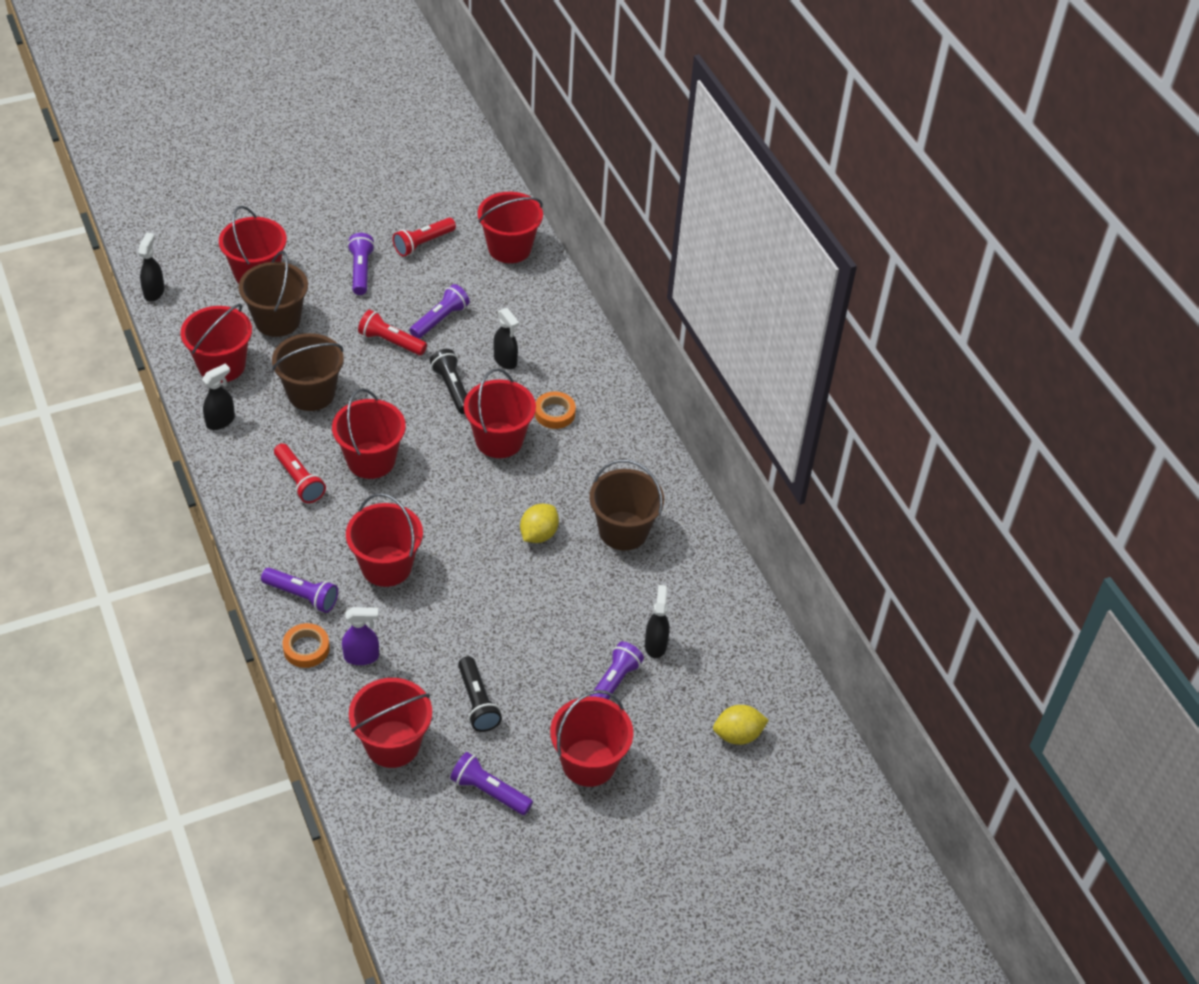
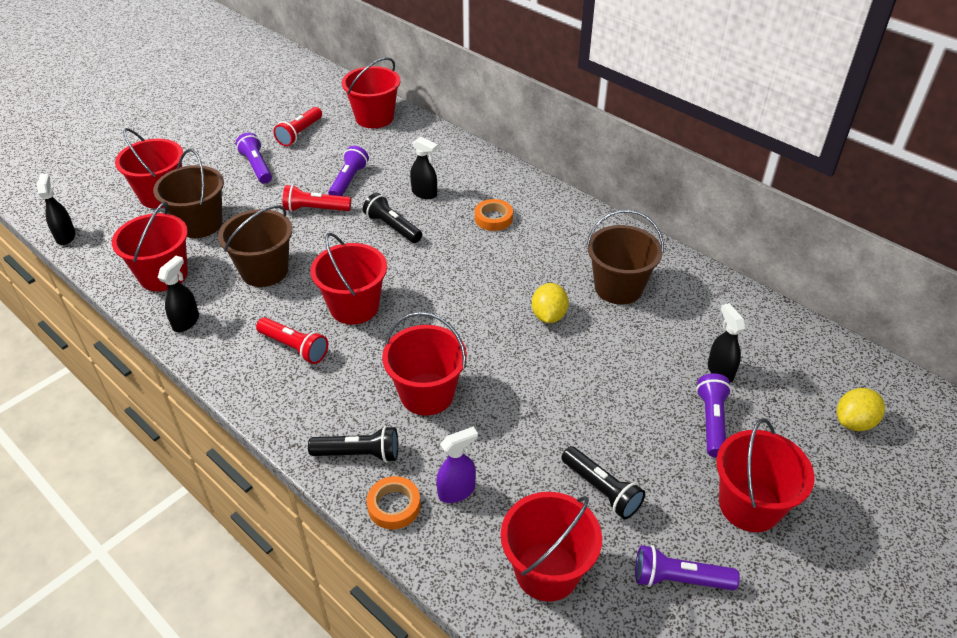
camera: 20 degrees left, 5 degrees down
(302, 596) = (358, 454): purple flashlight -> black flashlight
(499, 440) = (460, 253): red bucket -> none

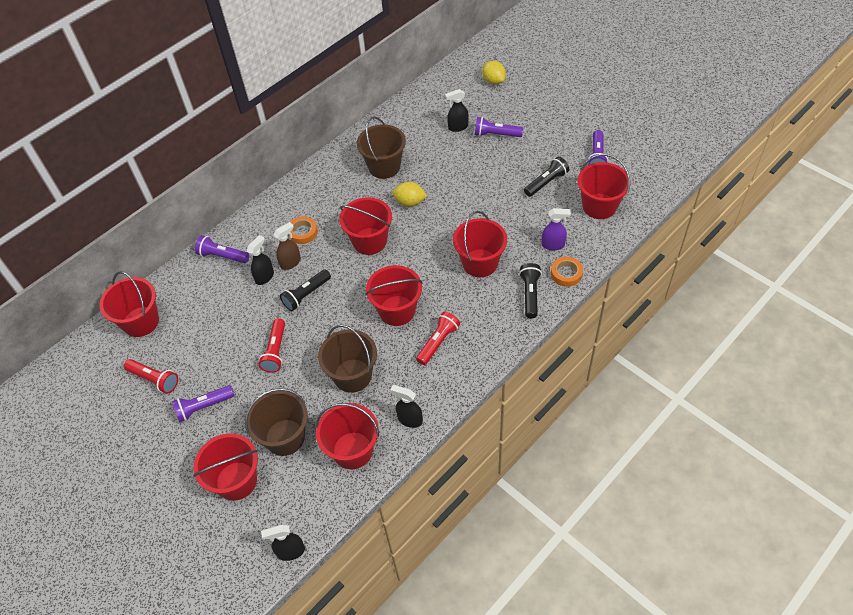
camera: 85 degrees left, 10 degrees up
(348, 181) = (239, 331): purple flashlight -> purple flashlight (222, 256)
(444, 212) = (290, 262): none -> brown spray bottle
(457, 491) = (553, 245): purple spray bottle -> purple spray bottle turned 120 degrees clockwise
(749, 505) = (550, 126): red bucket -> red bucket (369, 241)

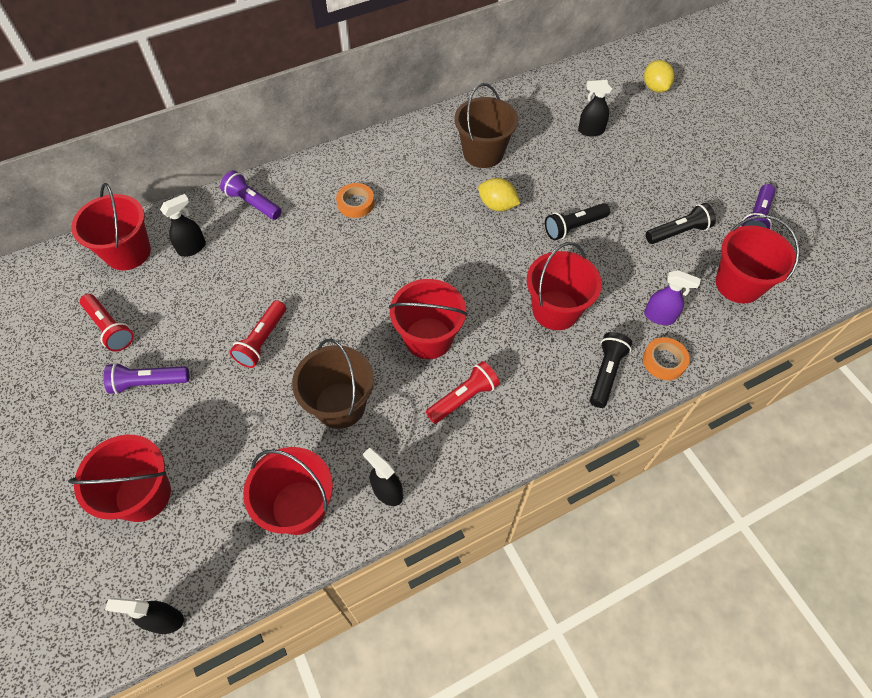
camera: 15 degrees right, 5 degrees up
(265, 277) = (289, 243): black spray bottle -> black spray bottle (192, 248)
(285, 437) = (225, 458): brown bucket -> none
(290, 262) = (326, 236): brown spray bottle -> none
(306, 295) = (328, 281): black flashlight -> black flashlight (574, 227)
(369, 241) = (430, 239): red bucket -> none
(496, 134) = (635, 153): purple flashlight -> none

